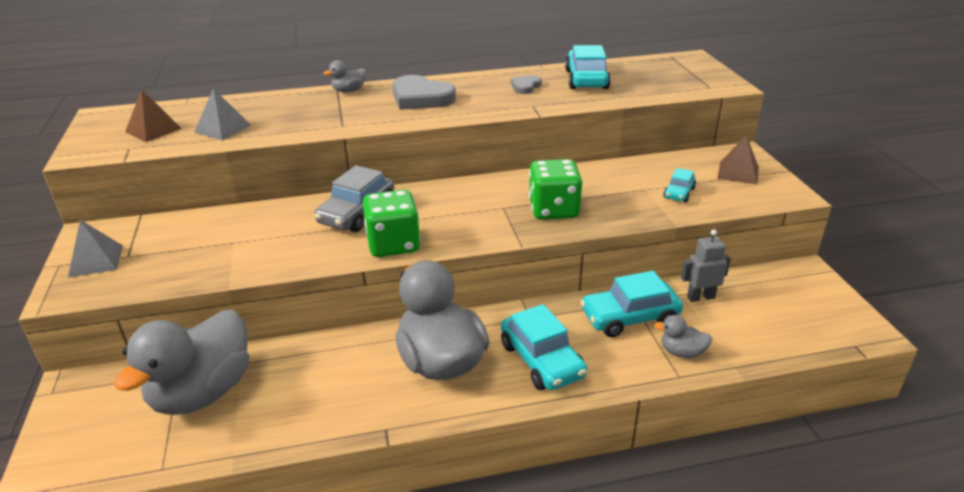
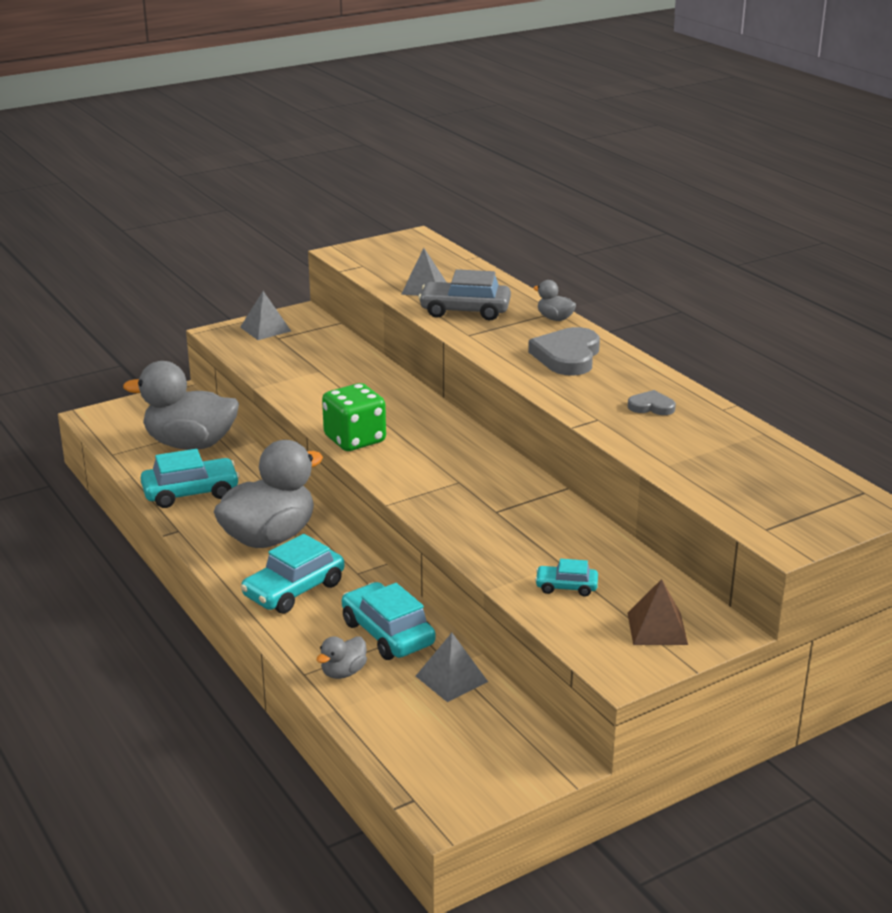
camera: 70 degrees right, 5 degrees down
(153, 130) = (402, 263): brown pyramid -> none
(357, 213) = (399, 410): grey car -> grey car (465, 311)
(553, 210) = (471, 511): green dice -> none
(586, 79) = (710, 440): turquoise car -> turquoise car (191, 492)
(681, 352) = (343, 672): grey duck -> grey duck turned 135 degrees counterclockwise
(700, 297) = (451, 679): grey robot -> grey pyramid

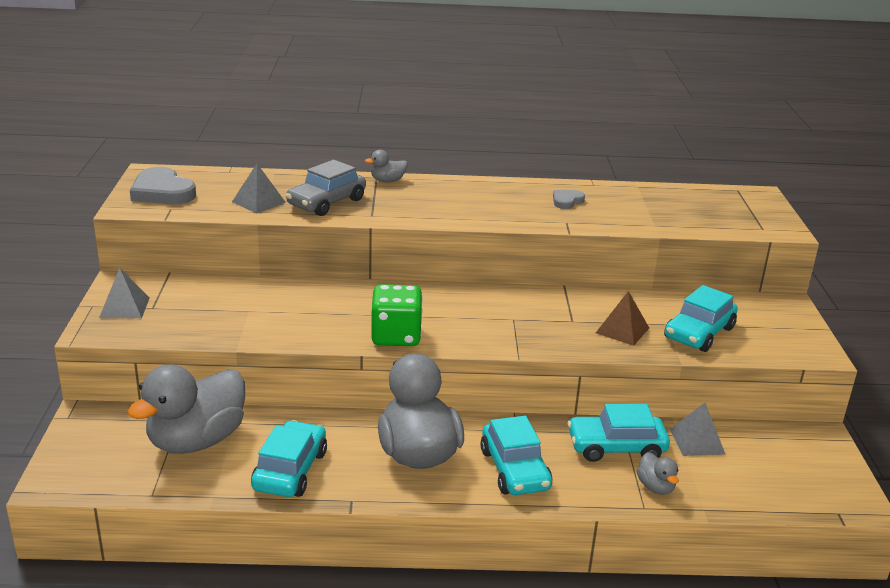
camera: 60 degrees left, 0 degrees up
(566, 587) = (699, 333): turquoise car -> turquoise car, size x1.84
(567, 356) = (456, 198): grey heart -> grey heart (162, 192)
(657, 628) = (772, 322): brown pyramid -> brown pyramid (622, 330)

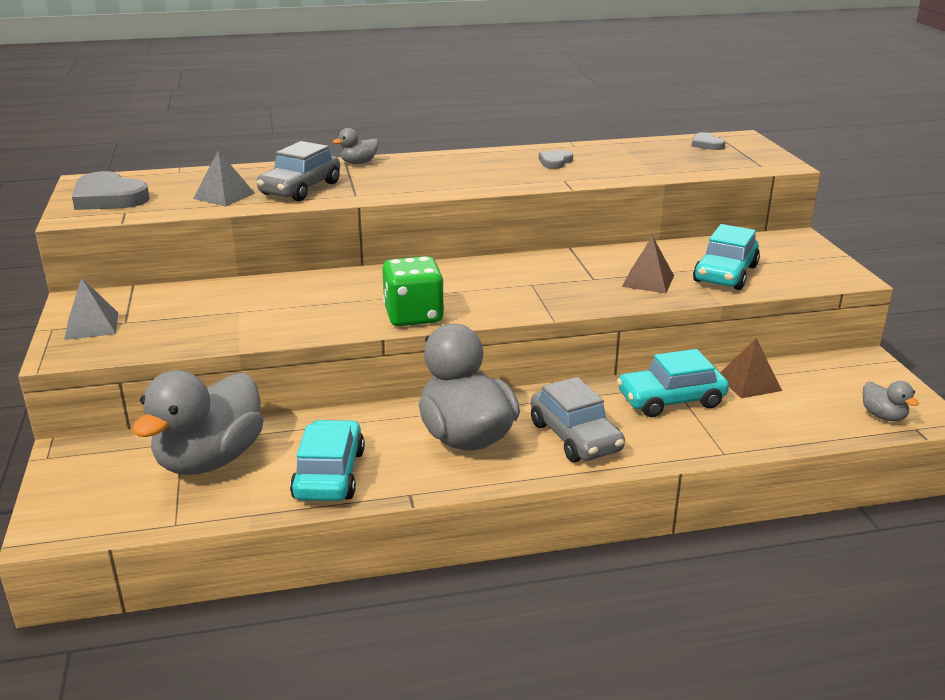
camera: 10 degrees left, 0 degrees up
(515, 470) = (575, 437): turquoise car -> grey car
(655, 487) = (727, 432): grey duck -> grey duck (883, 416)
(697, 441) = (749, 382): grey pyramid -> brown pyramid
(721, 198) = (707, 144): none -> grey heart

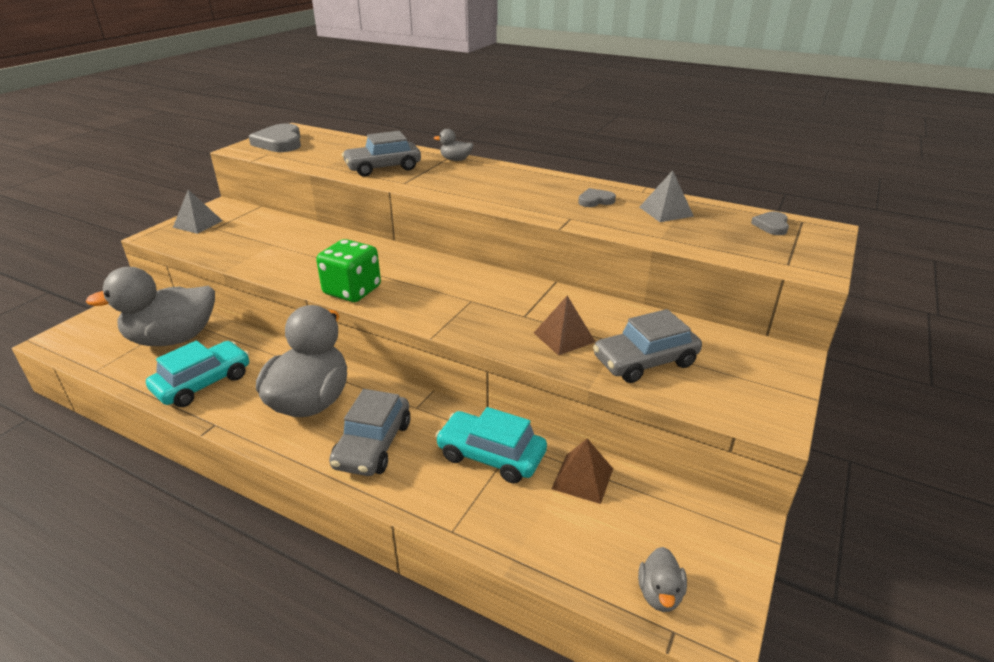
camera: 40 degrees right, 5 degrees up
(224, 195) = (334, 159): grey pyramid -> grey pyramid (666, 211)
(725, 274) = (645, 361): turquoise car -> grey car

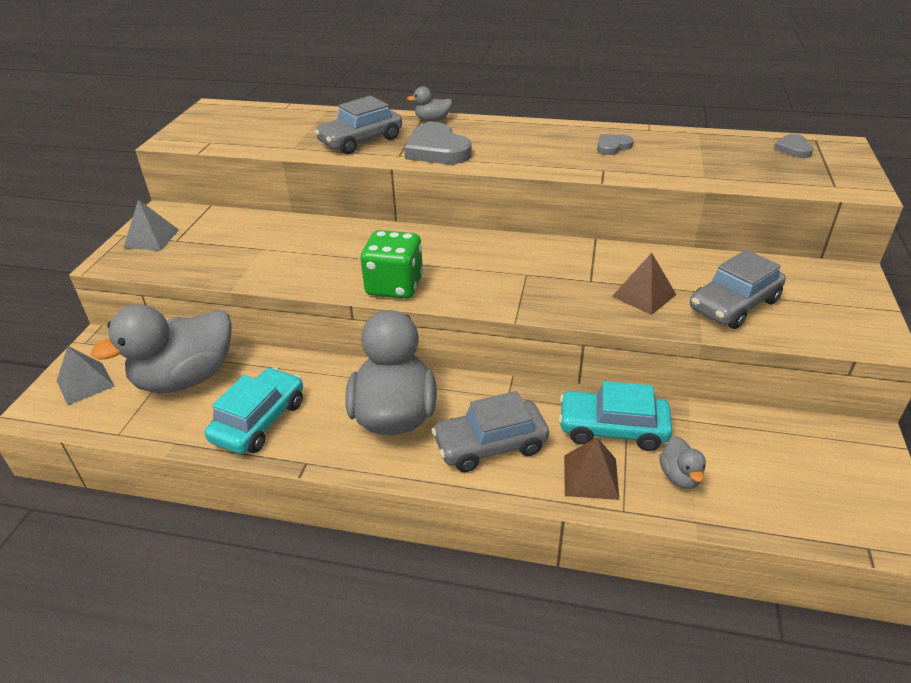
camera: 15 degrees left, 5 degrees up
(280, 142) = (212, 126): grey heart -> grey heart (437, 150)
(373, 445) = (490, 445): grey car -> grey car turned 75 degrees clockwise
(582, 478) = (710, 430): brown pyramid -> brown pyramid (591, 476)
(659, 594) = (838, 518): grey duck -> grey duck (680, 476)
(666, 211) = (688, 148): grey pyramid -> grey pyramid (85, 383)

